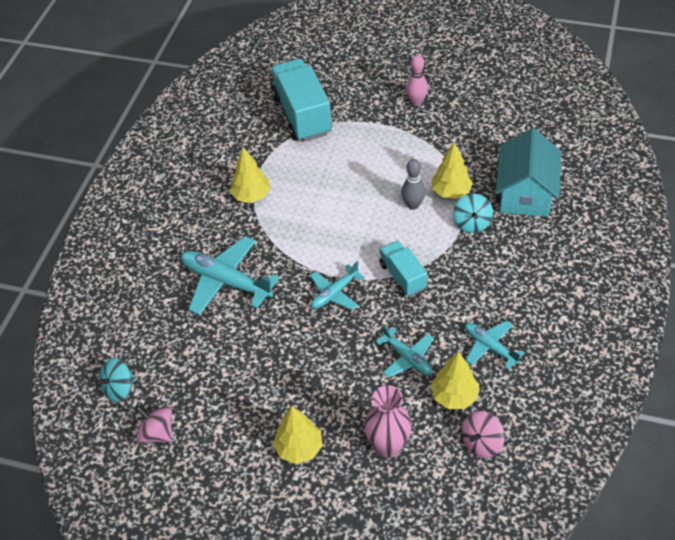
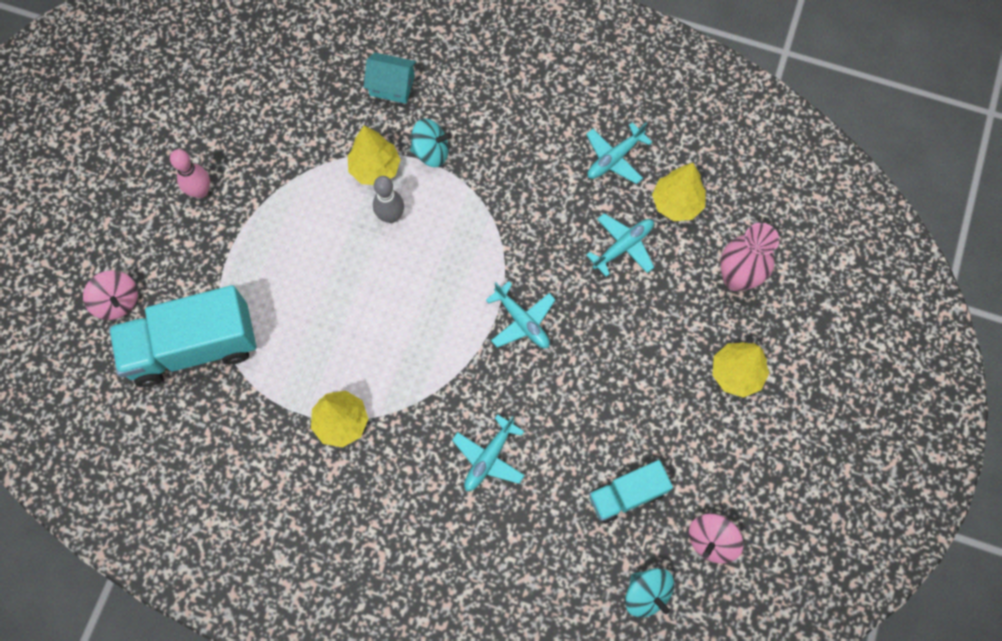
camera: 90 degrees left, 20 degrees up
(226, 281) = (489, 458): turquoise plane -> turquoise plane, size x0.59
(402, 276) = (505, 240): turquoise truck -> turquoise truck (626, 495)
(481, 443) = (735, 184): pink spinning top -> pink spinning top (117, 301)
(525, 194) = (392, 86): turquoise house -> turquoise house, size x0.54

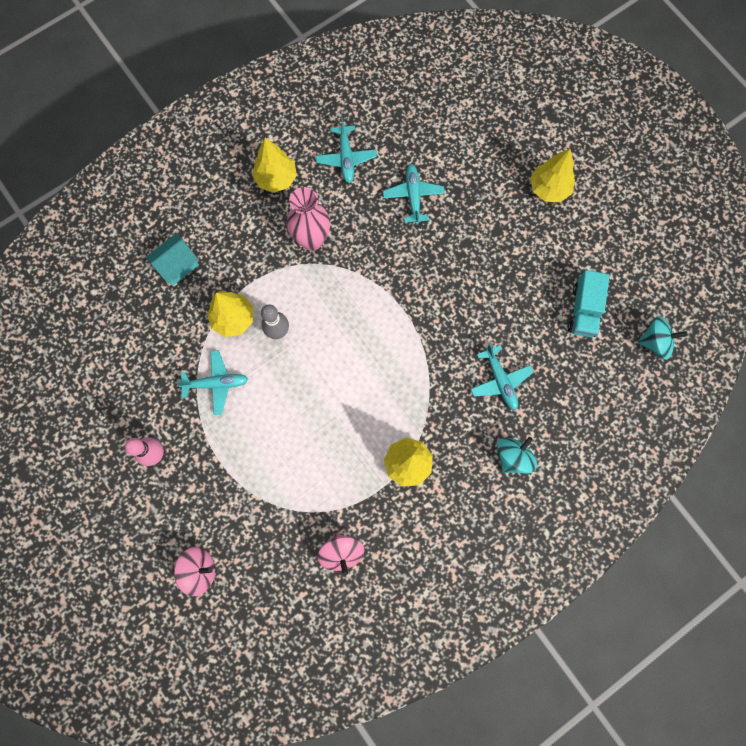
camera: 55 degrees left, 5 degrees up
(193, 347) = (276, 534): turquoise truck -> none
(431, 152) = (249, 272): turquoise spinning top -> turquoise spinning top (513, 457)
(522, 321) = (419, 295): turquoise plane -> turquoise plane (216, 383)
(676, 203) = (407, 143): yellow tree -> yellow tree (276, 178)
(711, 540) = (646, 279): pink spinning top -> pink spinning top (341, 552)
(736, 278) = (485, 143): pink vase -> pink vase (312, 240)

